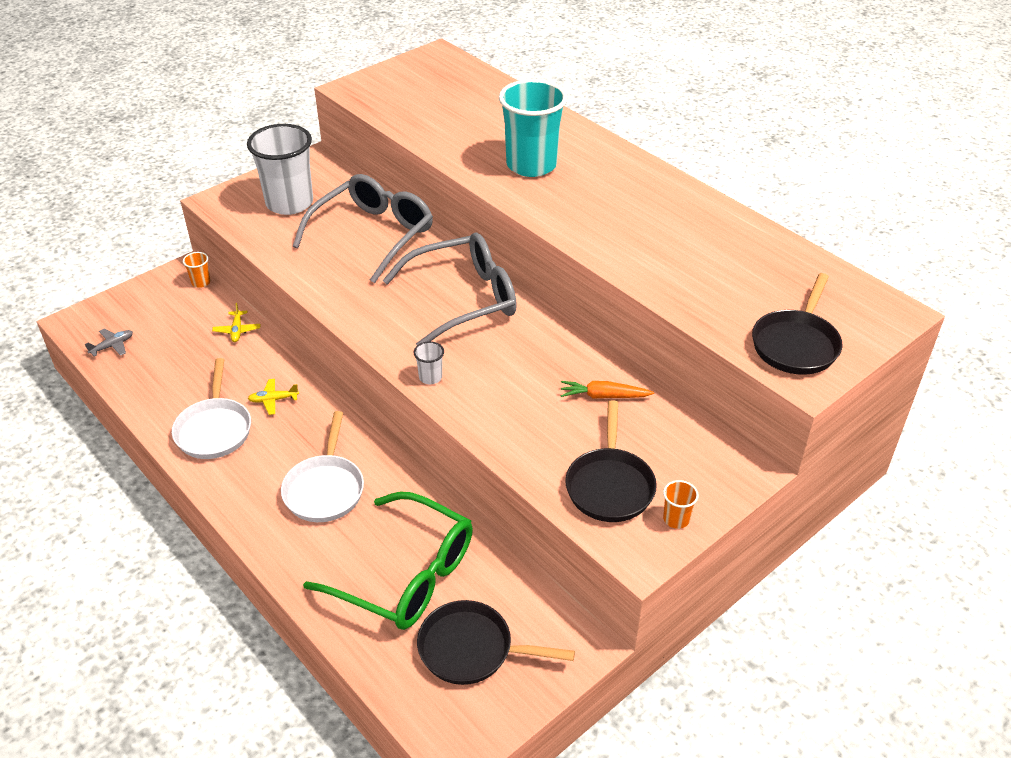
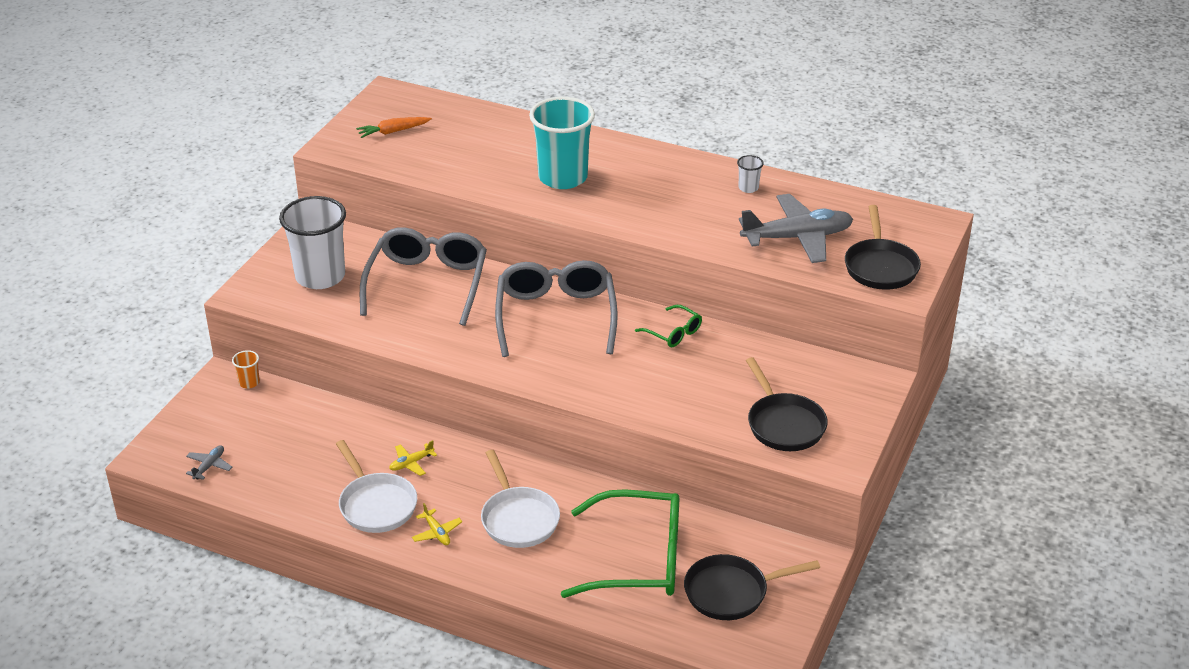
camera: 25 degrees left, 5 degrees down
(237, 330) = (324, 415): yellow plane -> yellow plane (437, 532)
(430, 377) = (577, 388): white cup -> white cup (748, 188)
(463, 299) = (556, 316): grey glasses -> grey glasses turned 45 degrees counterclockwise
(563, 350) = (673, 333): none -> green glasses
(604, 396) = (732, 359): orange carrot -> orange carrot (393, 131)
(676, 519) = (850, 432): orange cup -> none
(724, 287) = (797, 238): none -> grey plane

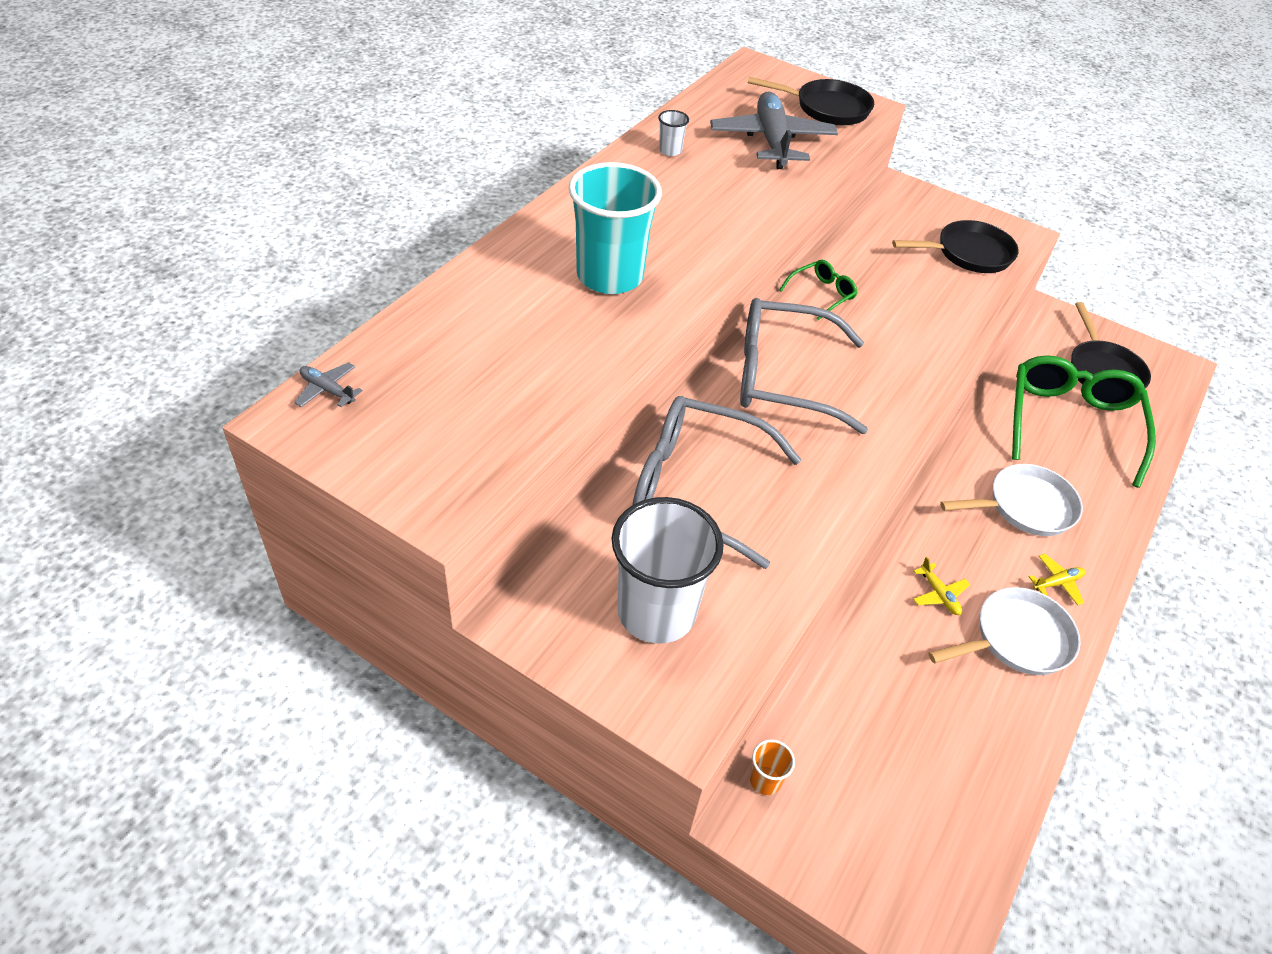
camera: 85 degrees left, 10 degrees up
(209, 466) = (956, 844): grey plane -> grey plane (327, 390)
(393, 131) = (422, 426): orange carrot -> none

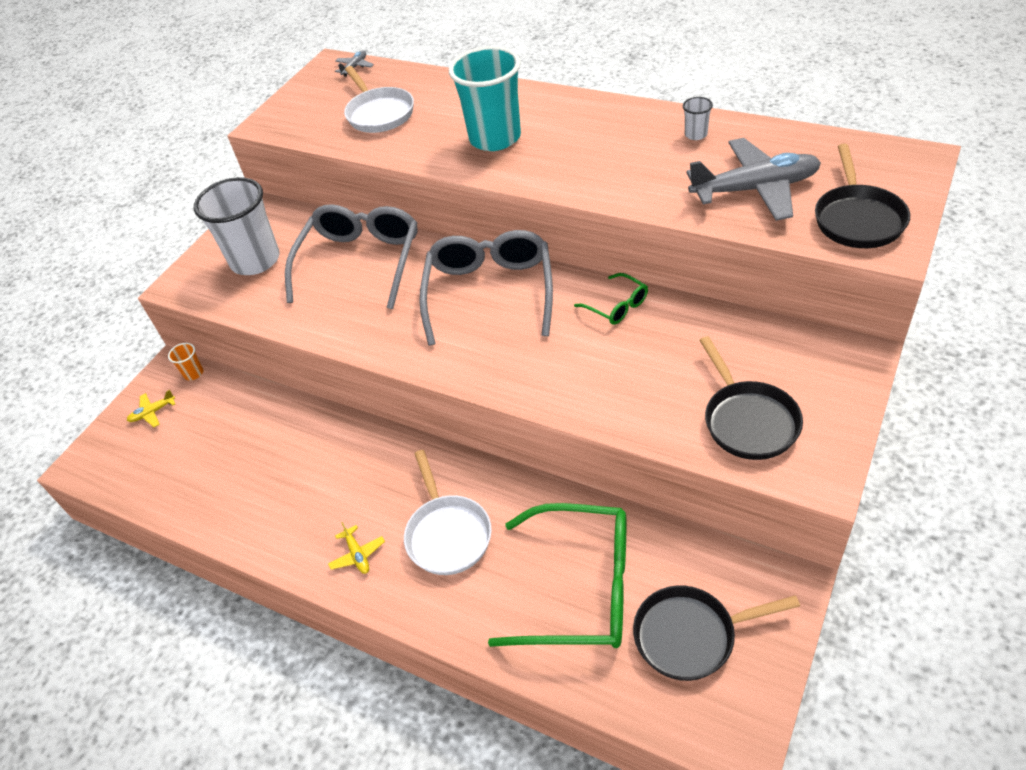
camera: 95 degrees right, 0 degrees up
(939, 594) = (340, 464): yellow plane -> yellow plane (152, 412)
(1017, 639) = (297, 519): white pan -> white pan (379, 113)

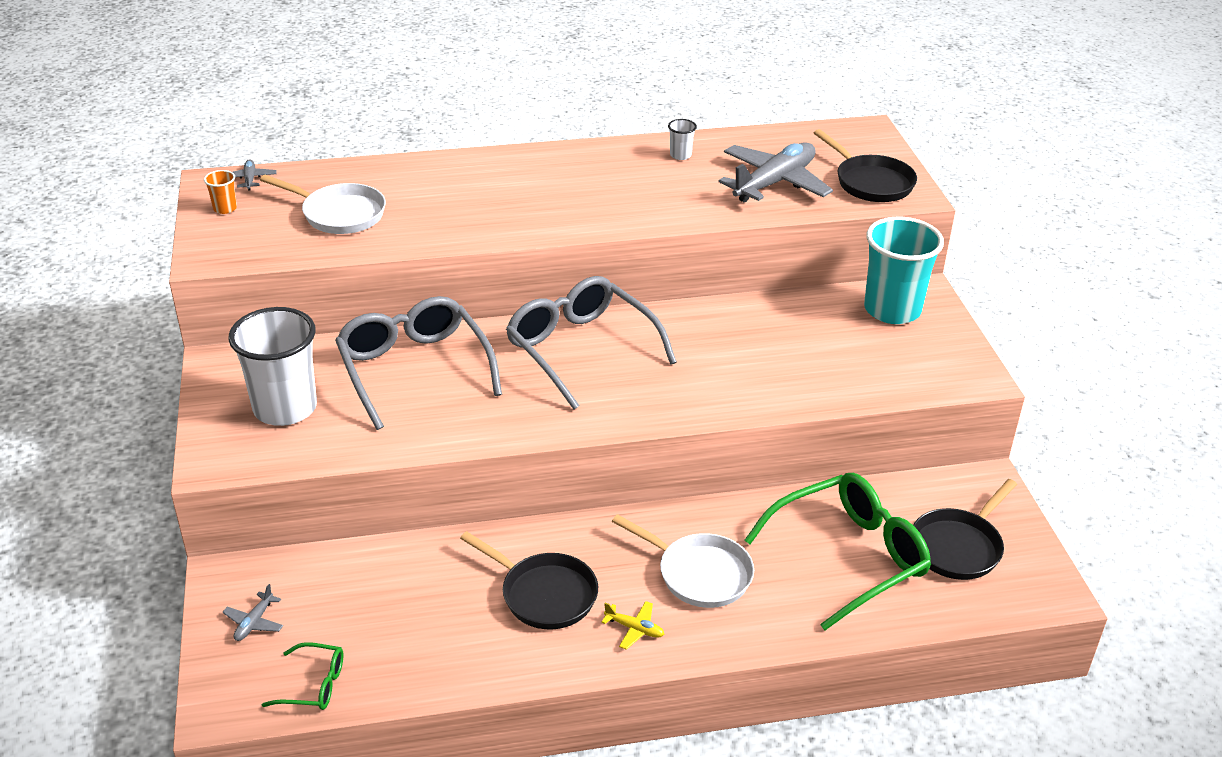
camera: 45 degrees left, 10 degrees down
(152, 412) = (254, 622): yellow plane -> grey plane
(193, 373) = (262, 567): orange cup -> orange cup (225, 208)
(495, 138) = (496, 204): turquoise cup -> turquoise cup (892, 310)
(617, 306) = (707, 321): green glasses -> green glasses (314, 685)
(748, 420) = (894, 362): black pan -> black pan (544, 594)

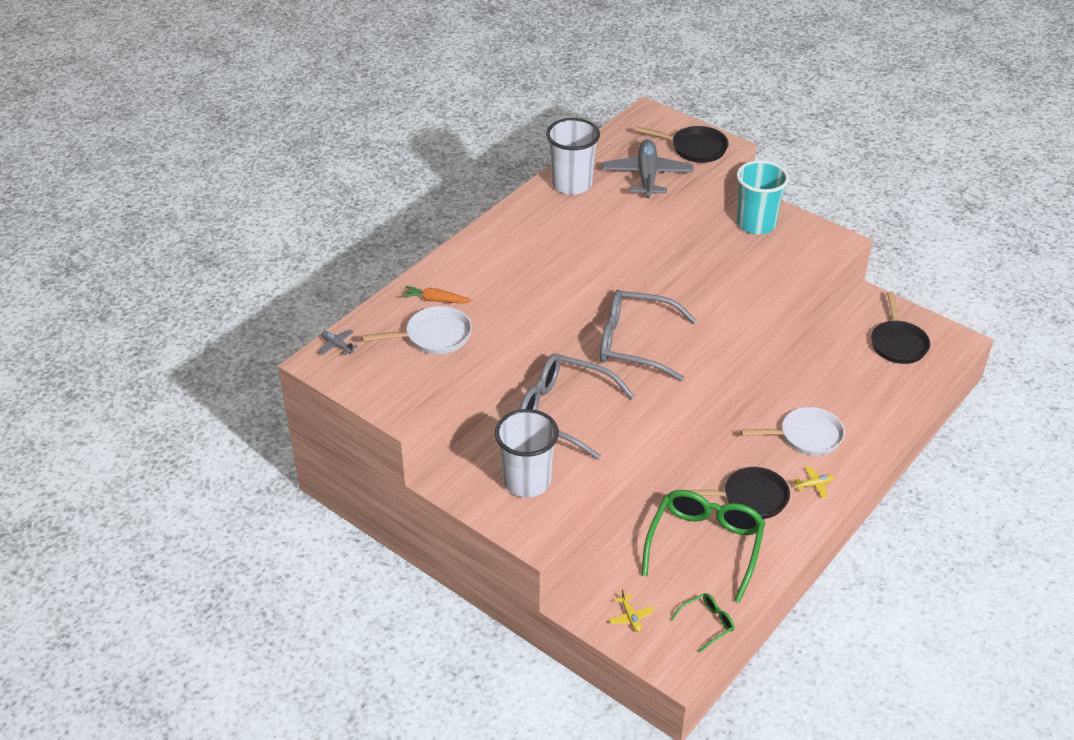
camera: 40 degrees left, 5 degrees up
(225, 208) = (355, 374): orange cup -> none
(254, 622) = (630, 617): grey plane -> yellow plane
(390, 187) = (436, 300): none -> orange carrot
(680, 155) = (572, 184): white cup -> white cup, size x2.46
(849, 557) = (859, 381): green glasses -> green glasses (705, 545)

